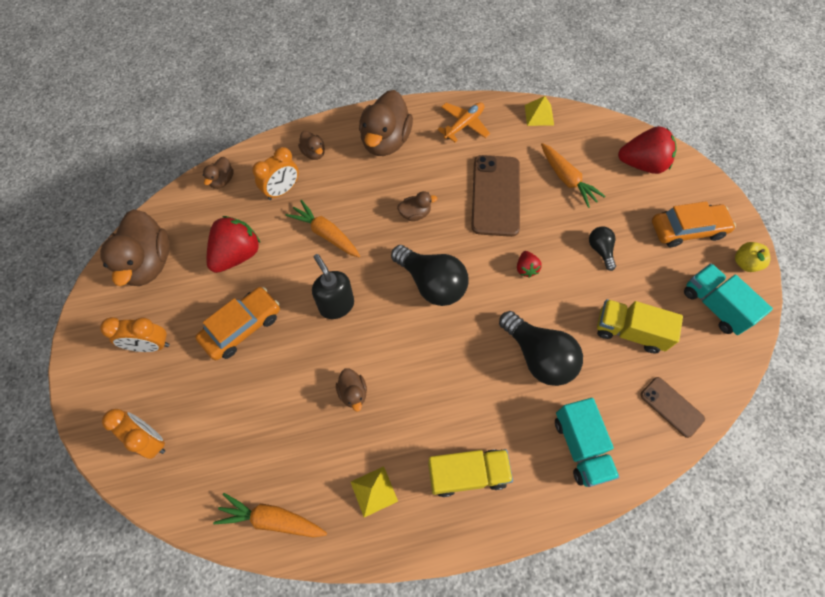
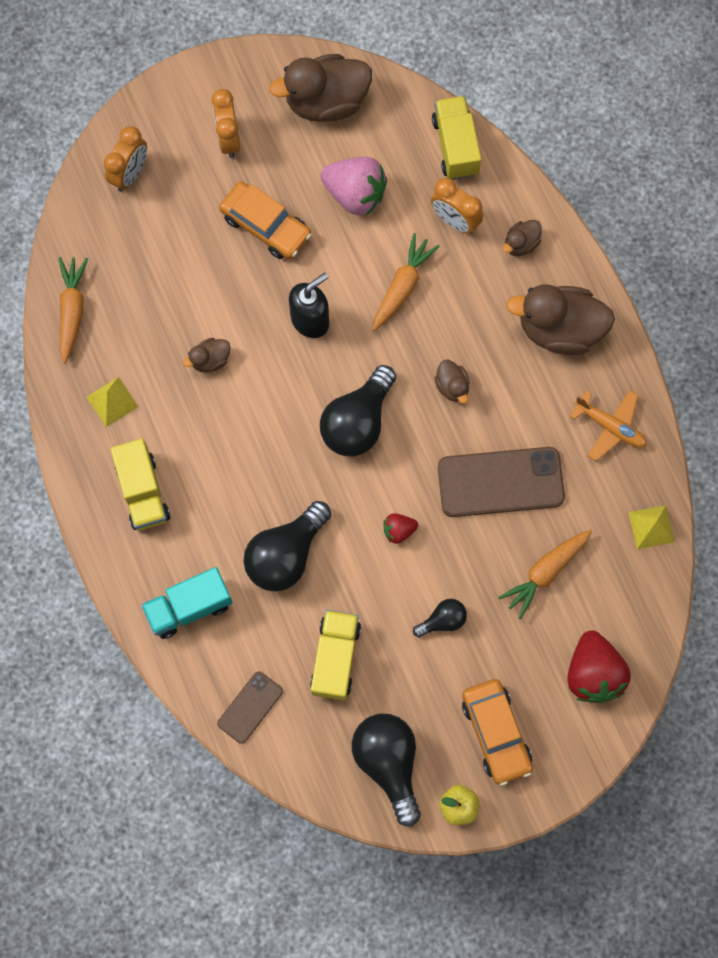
camera: 80 degrees right, 10 degrees up
(222, 180) = (455, 146): brown duck -> yellow truck
(237, 255) = (355, 194): red strawberry -> pink strawberry
(714, 306) = (388, 763): turquoise truck -> black light bulb

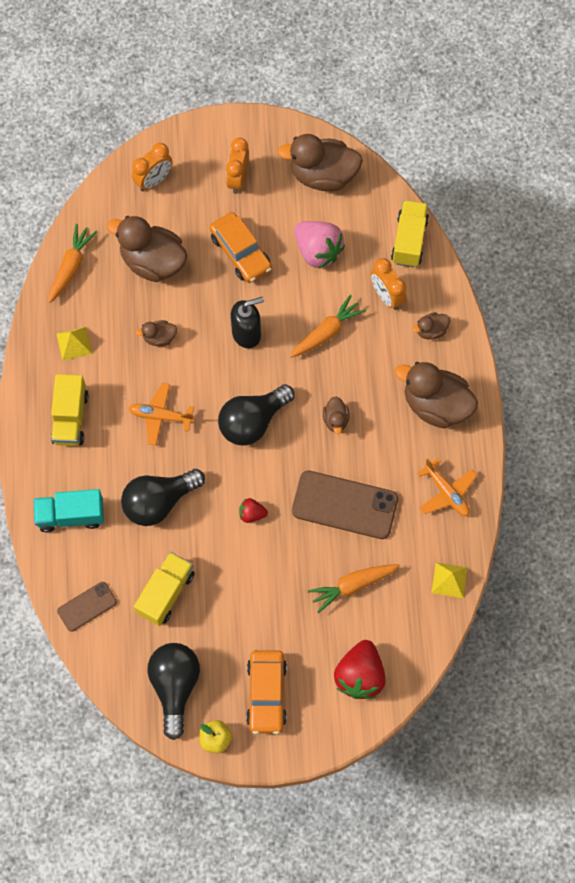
camera: 20 degrees right, 5 degrees down
(167, 272) = (153, 262): none -> brown duck
(248, 453) = (160, 416): none -> orange plane
(442, 620) = (259, 594): black light bulb -> none

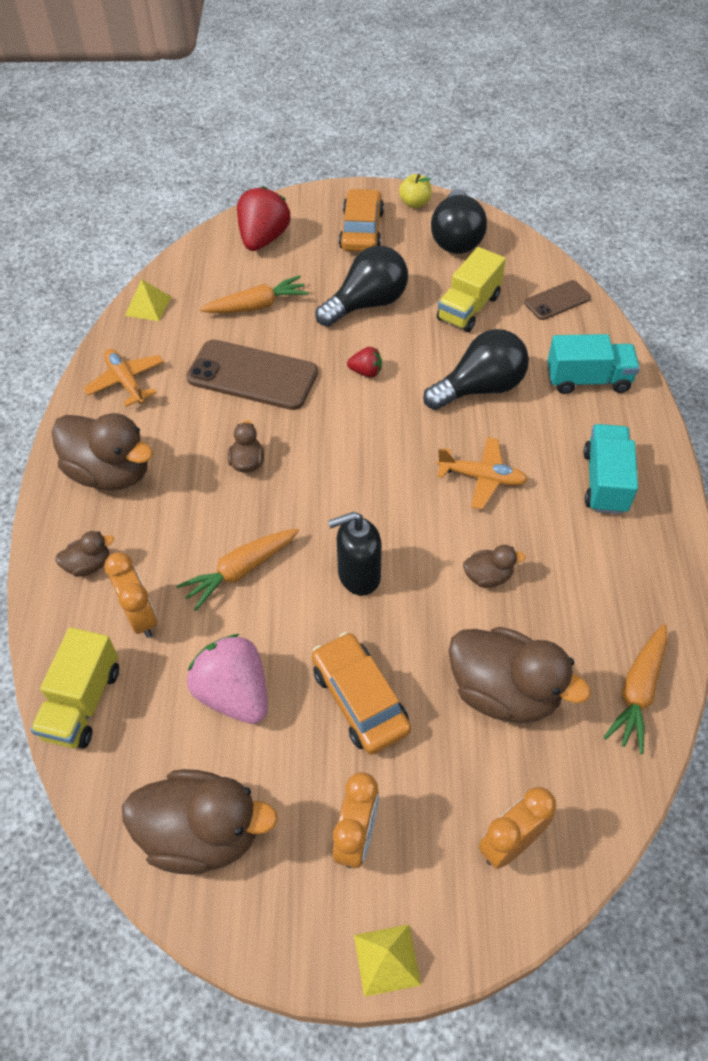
camera: 175 degrees left, 15 degrees down
(70, 418) = (605, 482): yellow truck -> turquoise truck
(74, 343) = (615, 575): yellow pyramid -> yellow pyramid (387, 959)
(253, 422) = (358, 466): black light bulb -> black light bulb (367, 304)

